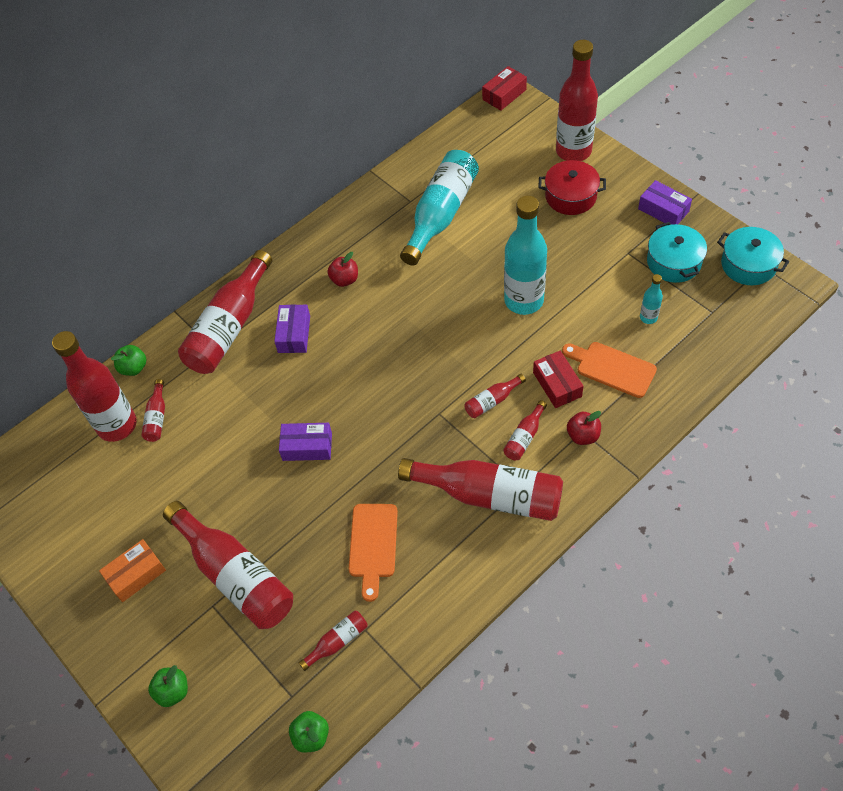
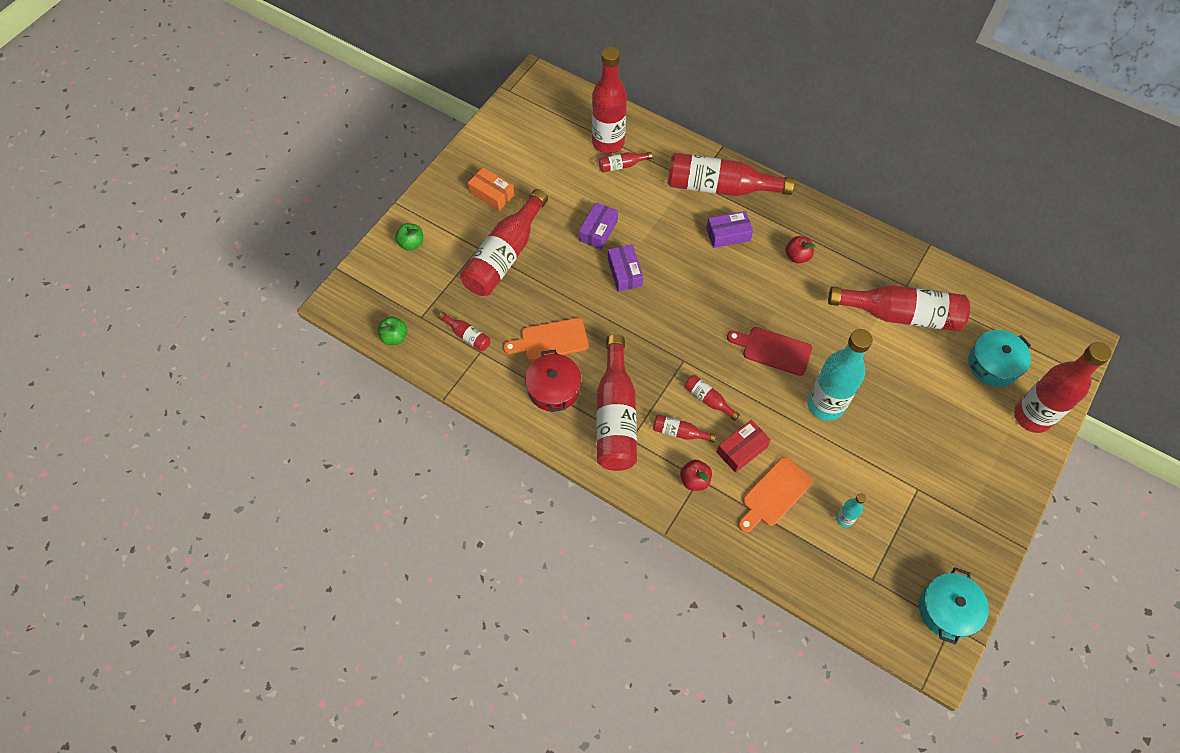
camera: 70 degrees right, 5 degrees up
(133, 368) = (661, 136): green apple -> none
(441, 214) = (900, 315): turquoise bottle -> red bottle
(450, 329) = (773, 350): none -> red cutting board
(504, 95) = (1082, 338): red box -> none
(570, 196) = (970, 424): red pot -> red pot (554, 389)
(612, 368) = (774, 494): orange cutting board -> orange cutting board turned 150 degrees counterclockwise
(663, 210) = (987, 515): purple box -> purple box (598, 230)
(673, 262) = (922, 534): turquoise pot -> turquoise pot (993, 364)

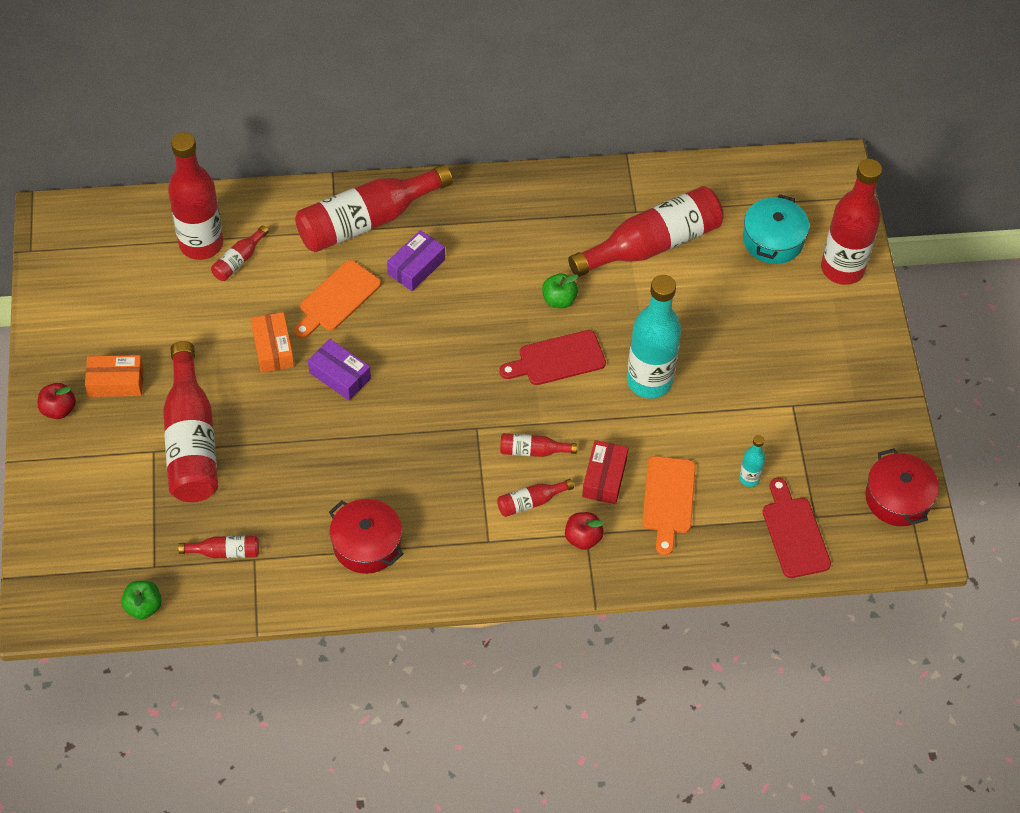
camera: 40 degrees left, 5 degrees down
(411, 243) = (70, 495): green apple -> green apple (559, 300)
(550, 340) = (320, 497): orange cutting board -> orange cutting board (337, 299)
(598, 230) = (273, 348): purple box -> orange box
(615, 416) = (454, 529): red bottle -> none
(797, 256) = (506, 247): red apple -> red apple (58, 409)
(847, 580) = (794, 533): none -> red cutting board
(947, 610) = (898, 498): turquoise pot -> red pot

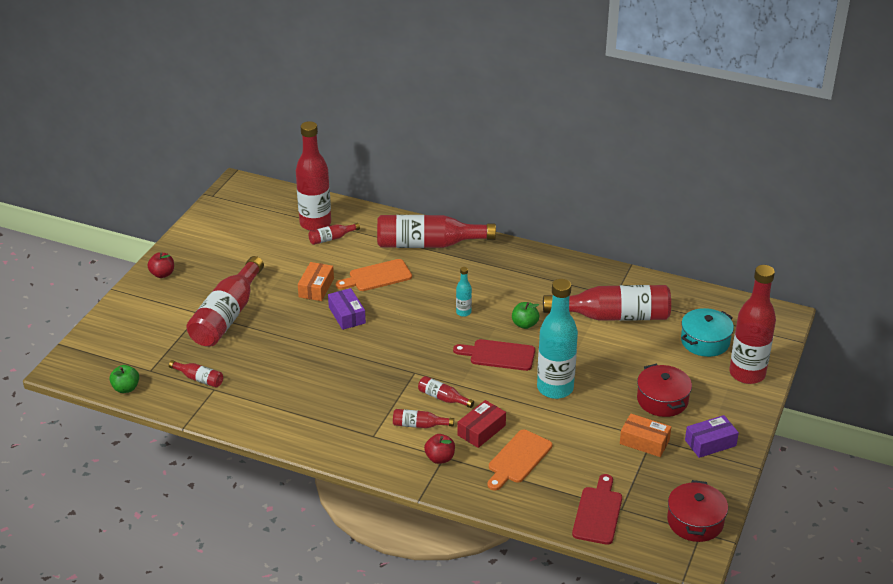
camera: 30 degrees right, 20 degrees down
(116, 382) = (207, 272): orange box -> orange box (644, 442)
(367, 544) = (291, 408): red pot -> red pot (662, 400)
(416, 267) = (441, 277): purple box -> purple box (710, 443)
(749, 478) = (587, 468): turquoise bottle -> turquoise bottle (463, 312)

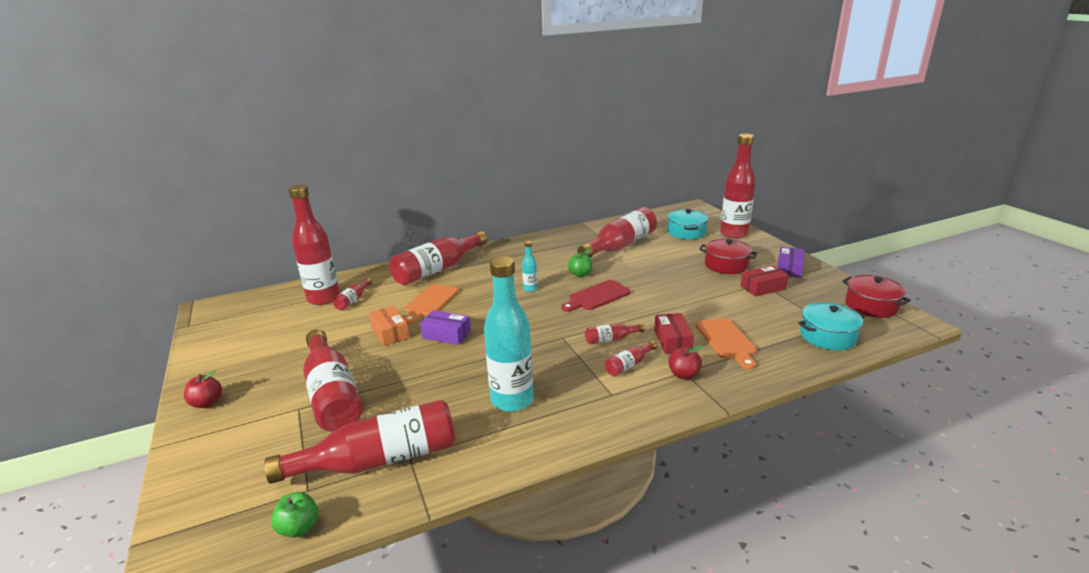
camera: 45 degrees left, 10 degrees down
(199, 379) = (379, 460): red bottle -> red bottle, size x2.26
(555, 388) = (664, 293): turquoise bottle -> turquoise bottle (512, 400)
(598, 513) = (827, 336): red cutting board -> turquoise pot
(644, 442) = (763, 287): orange box -> red box

